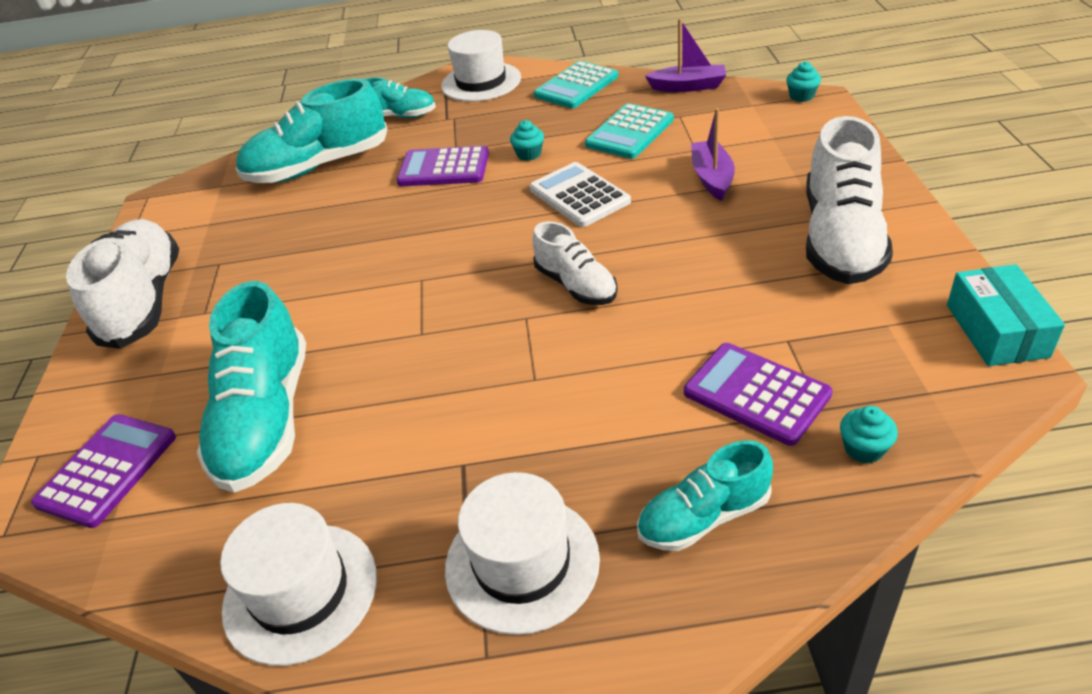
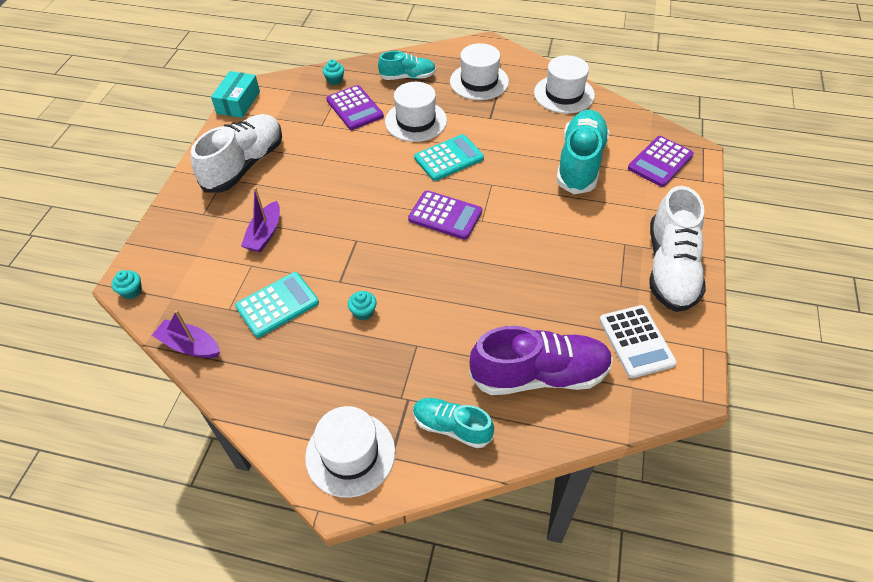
camera: 165 degrees left, 10 degrees up
(318, 166) = (539, 375): turquoise shoe -> purple shoe
(444, 168) = (434, 324): purple calculator -> purple calculator (445, 215)
(576, 86) = (272, 396): turquoise calculator -> turquoise calculator (449, 158)
(576, 285) = (396, 185): white shoe -> none
(579, 195) = (354, 252): white calculator -> white calculator (636, 341)
(612, 406) = (416, 121): none -> white hat

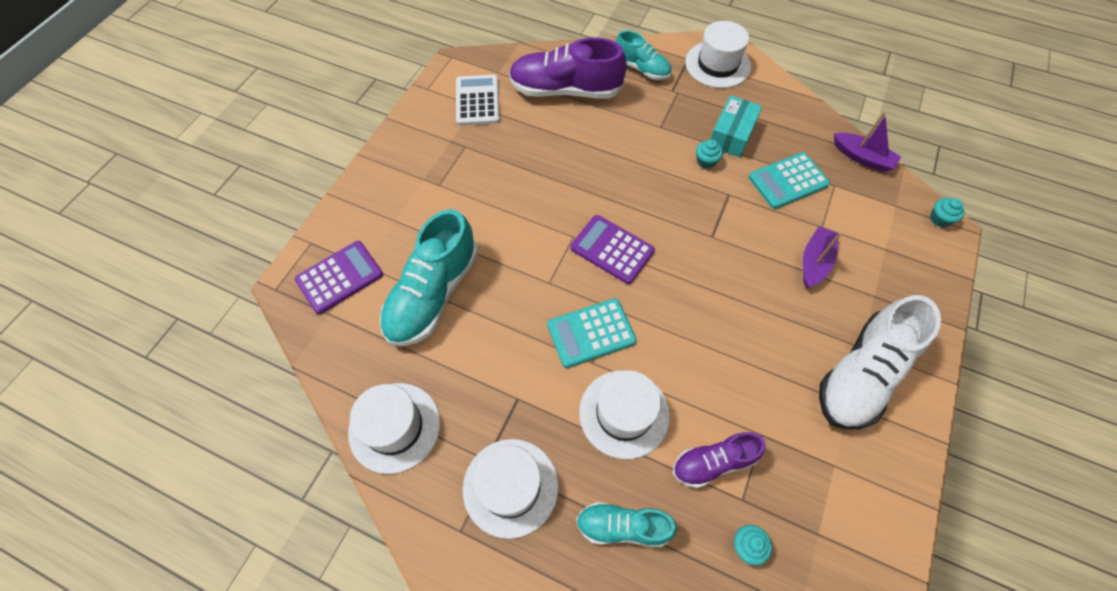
camera: 170 degrees left, 10 degrees up
(238, 102) = (902, 519): turquoise box -> turquoise box (731, 134)
(354, 108) = (713, 462): purple calculator -> purple shoe
(670, 268) = (411, 154): white shoe -> none

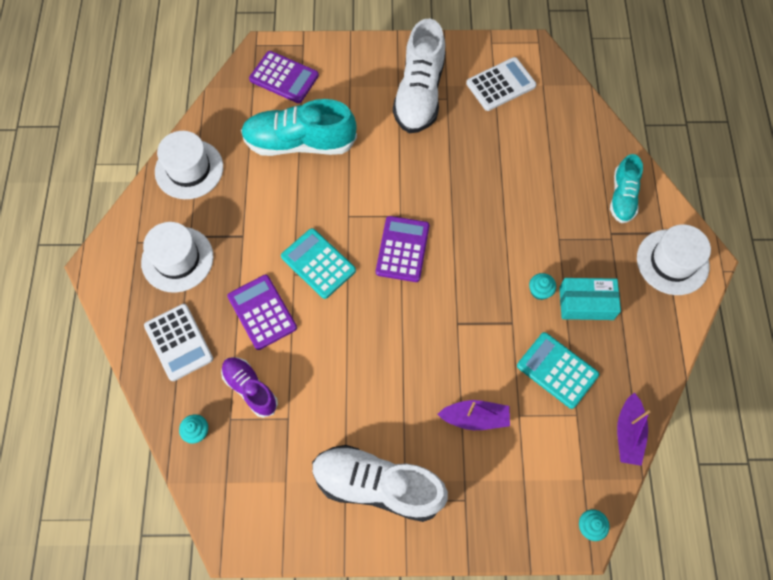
camera: 65 degrees right, 5 degrees up
(445, 165) = (419, 94): none -> white shoe
(565, 90) = (555, 145): purple shoe -> none
(623, 526) = (178, 342): turquoise shoe -> white calculator
(624, 413) = (262, 312): white hat -> purple calculator

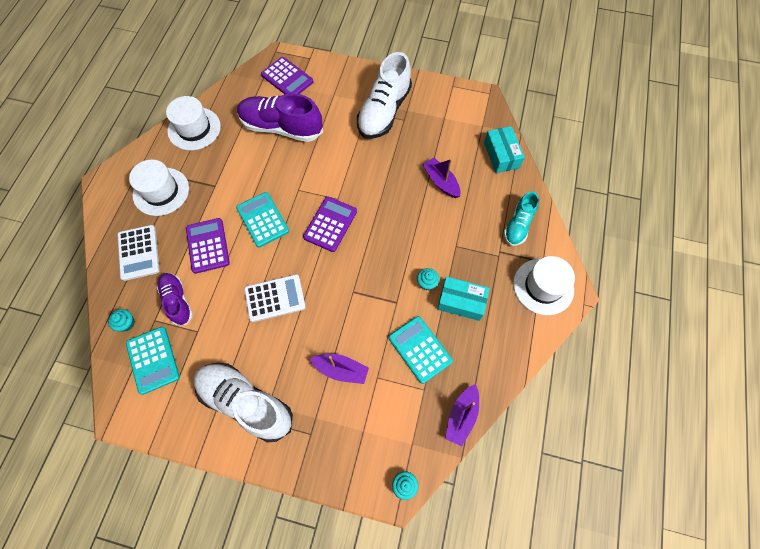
camera: 15 degrees right, 0 degrees up
(247, 466) = (153, 360): none -> turquoise calculator
(300, 143) = (281, 127): turquoise shoe -> purple shoe
(501, 85) = (449, 118): white calculator -> white calculator (275, 298)
(517, 166) = (441, 182): none -> purple boat
(576, 116) = (501, 155): none -> turquoise box

